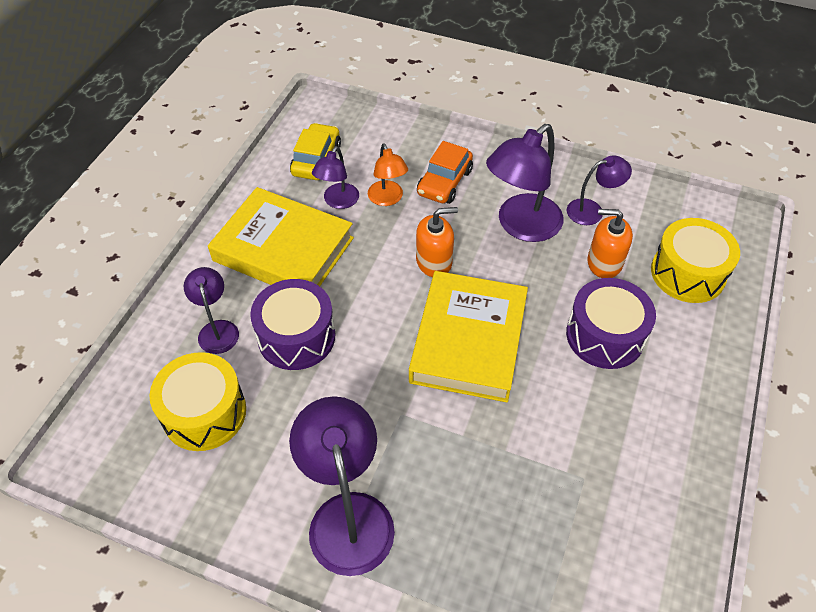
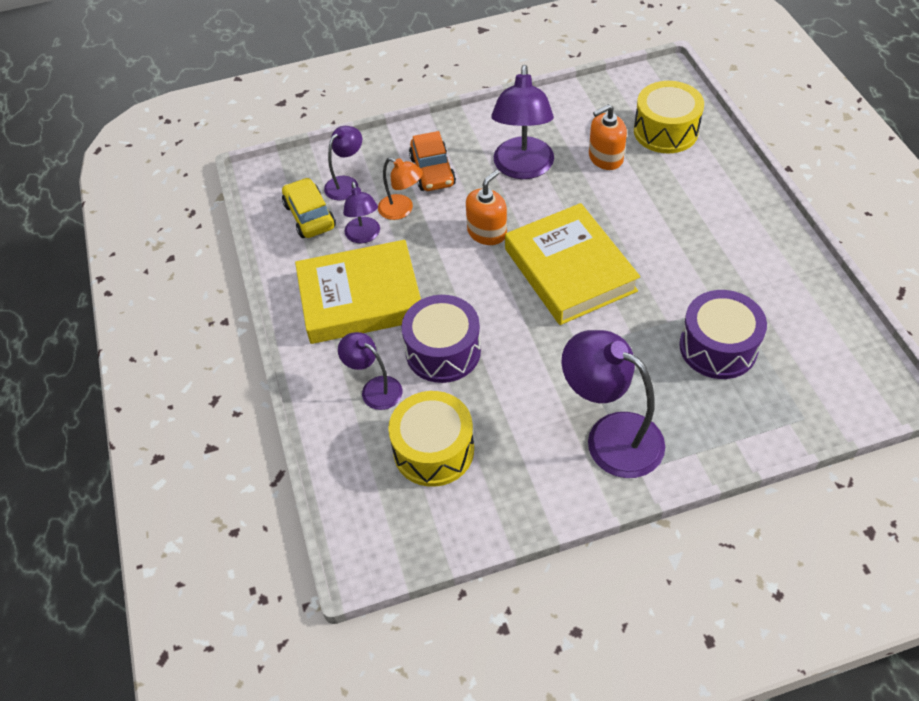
camera: 35 degrees left, 0 degrees up
(592, 210) = (561, 127): purple lamp -> purple lamp (346, 183)
(605, 335) = (655, 206): purple drum -> purple drum (718, 347)

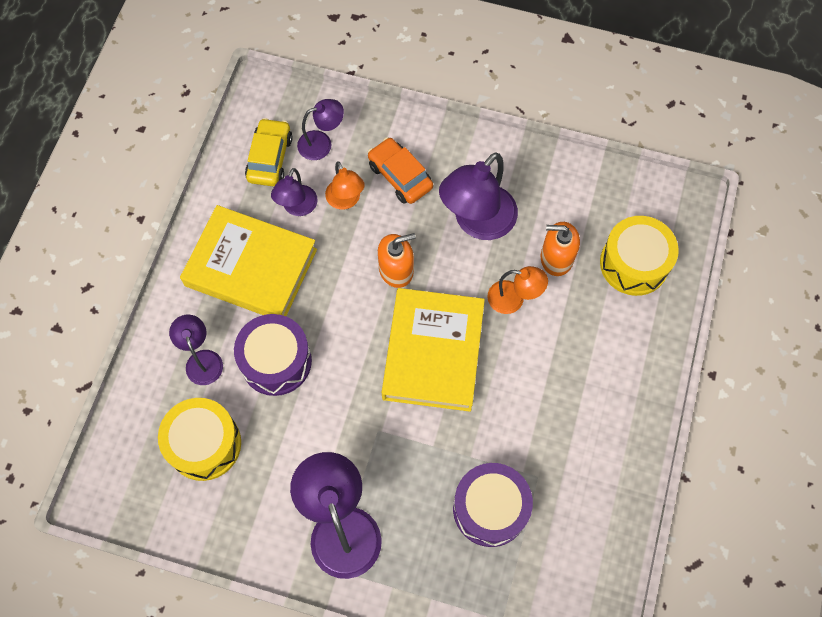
camera: 30 degrees right, 15 degrees up
(432, 171) = (400, 176): orange car -> orange car turned 120 degrees clockwise
(598, 200) = (513, 299): none -> orange lamp

